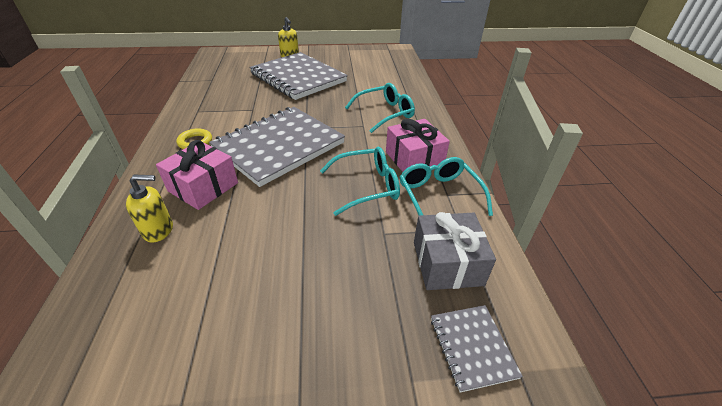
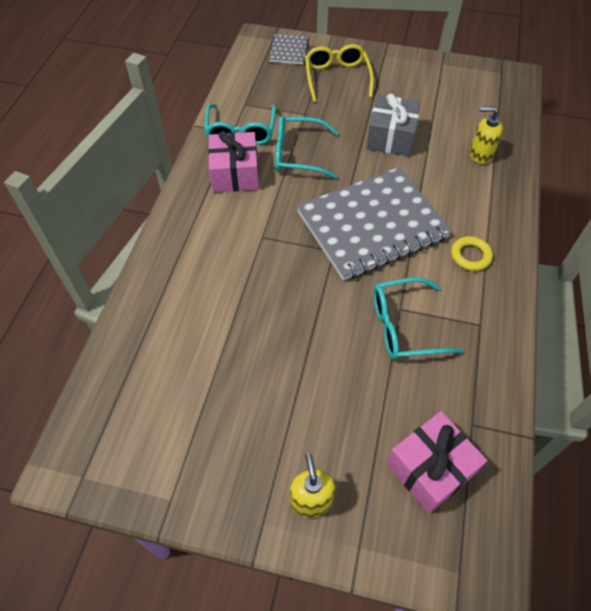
camera: 160 degrees left, 15 degrees up
(203, 187) = (451, 188): pink gift -> pink gift (430, 468)
(298, 78) = (315, 389): grey notebook -> none
(367, 306) = (337, 78): none -> yellow glasses
(385, 113) = (222, 253): turquoise glasses -> turquoise glasses (404, 326)
(447, 263) = (272, 87): grey gift -> grey gift (391, 137)

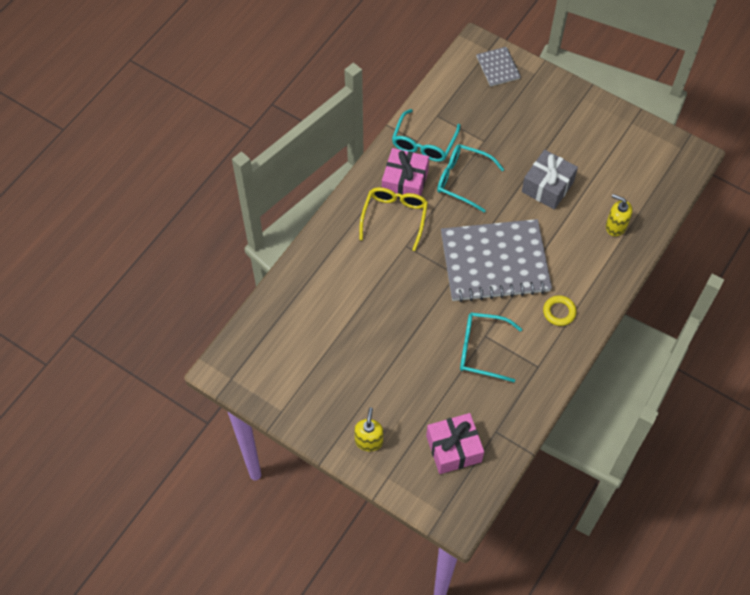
camera: 20 degrees right, 5 degrees up
(289, 50) = (498, 67): grey notebook -> grey notebook turned 45 degrees counterclockwise
(337, 78) = (528, 110): yellow glasses -> yellow glasses (394, 217)

